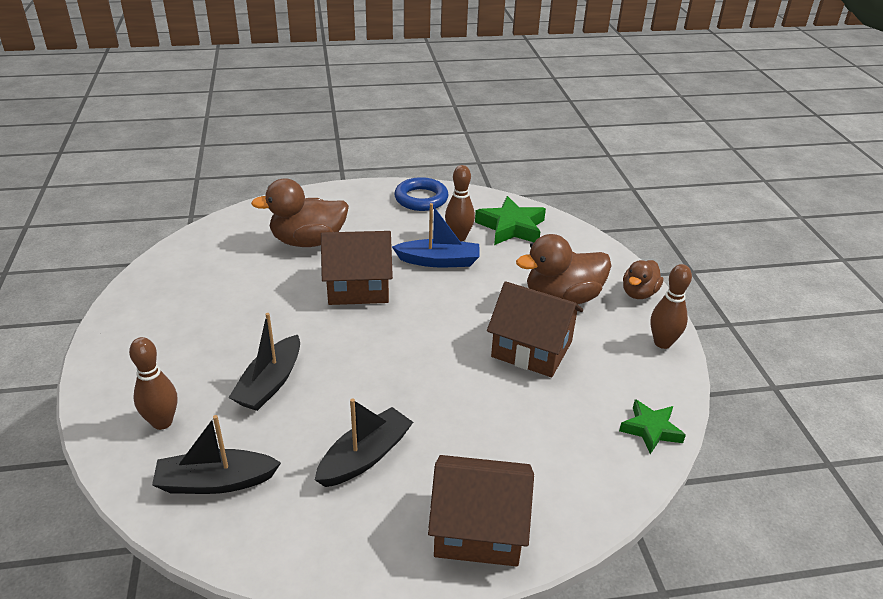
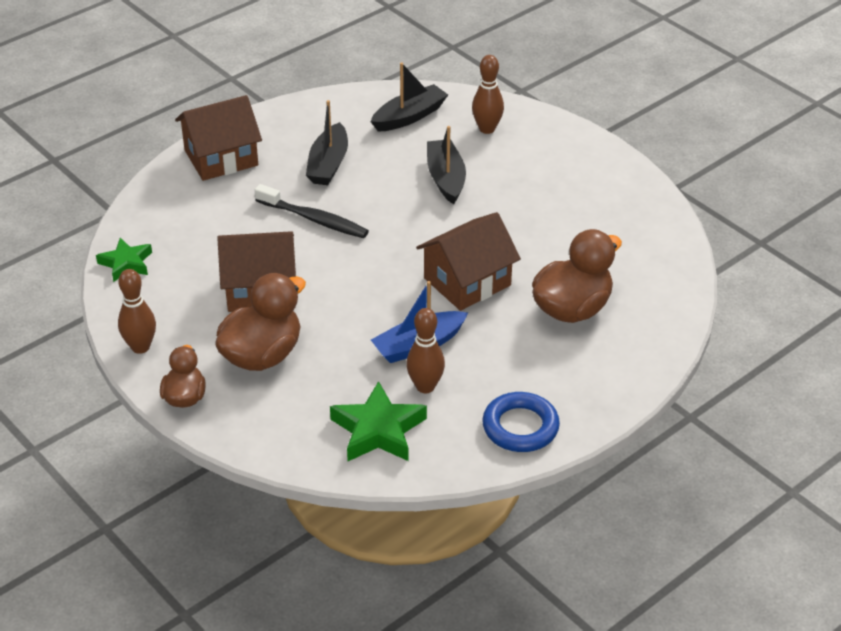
camera: 150 degrees right, 5 degrees up
(433, 395) = (314, 219): none -> black toothbrush

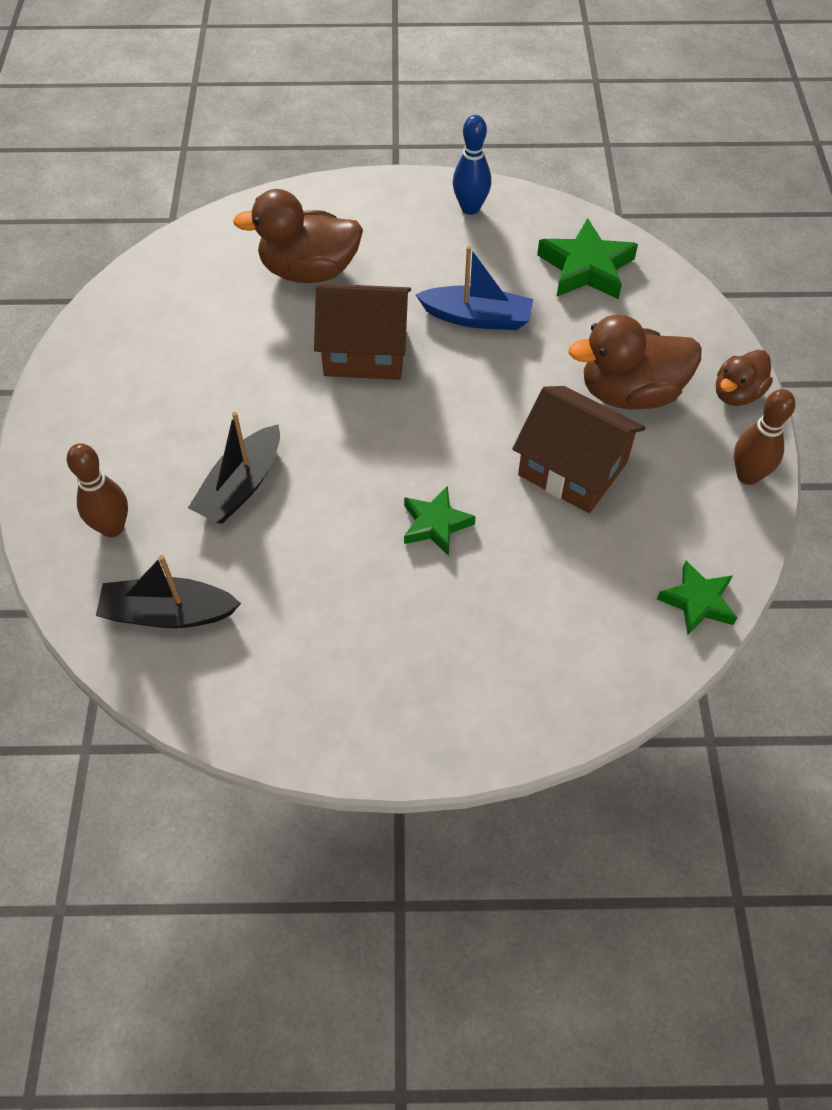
camera: 140 degrees left, 15 degrees up
(221, 158) = (458, 708): brown house -> none
(314, 219) = (435, 524): black toothbrush -> green star
(328, 164) = (341, 599): black boat -> none
(425, 386) = (510, 280): brown bowling pin -> none
(520, 427) = (470, 208): blue ring -> blue bowling pin

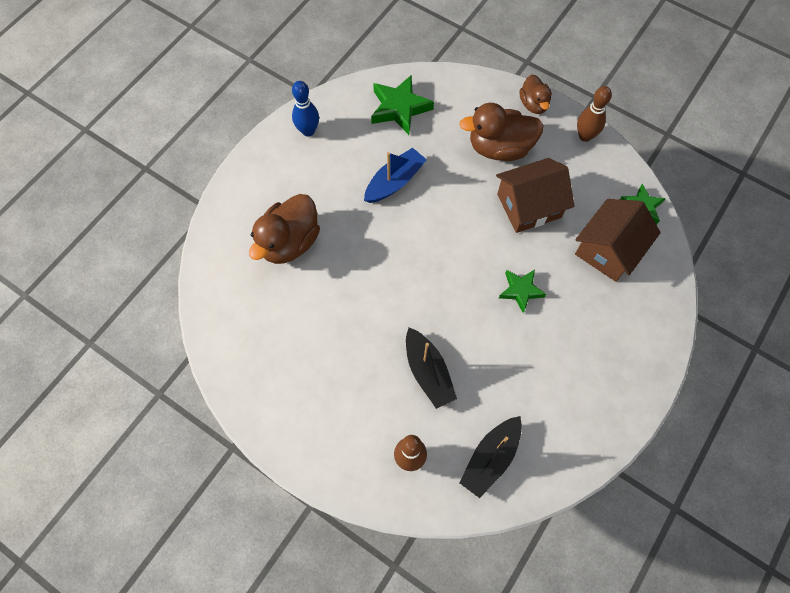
camera: 55 degrees left, 10 degrees up
(365, 351) = (376, 251): brown house -> brown house (608, 250)
(630, 393) = (499, 148): brown duck -> brown duck turned 60 degrees clockwise

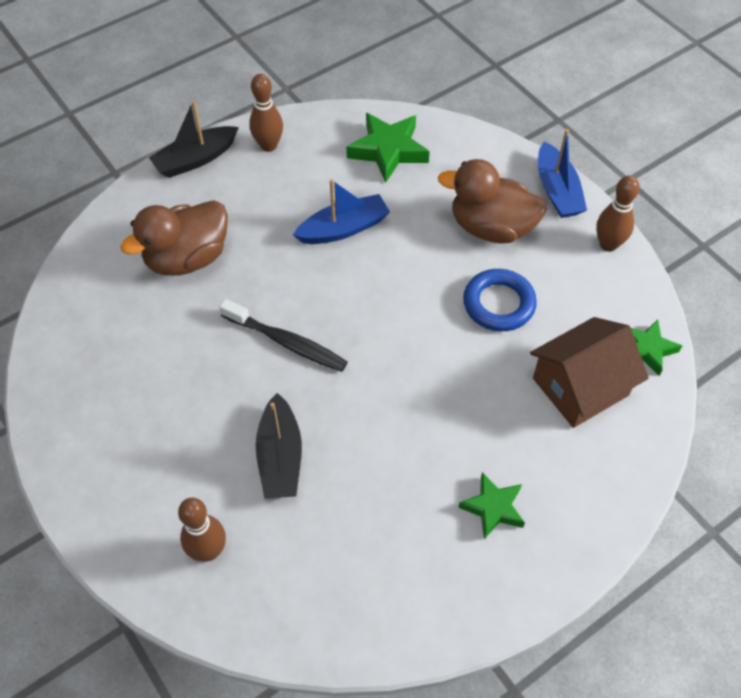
camera: 20 degrees right, 10 degrees down
(308, 131) = (268, 145): blue bowling pin -> brown bowling pin
(394, 284) = (287, 342): none -> black toothbrush
(490, 458) = (310, 588): black boat -> black boat (195, 159)
(521, 291) = (442, 399): green star -> green star (493, 508)
(529, 206) = (498, 304): brown house -> blue ring
(533, 104) = (557, 191): brown duck -> blue boat

